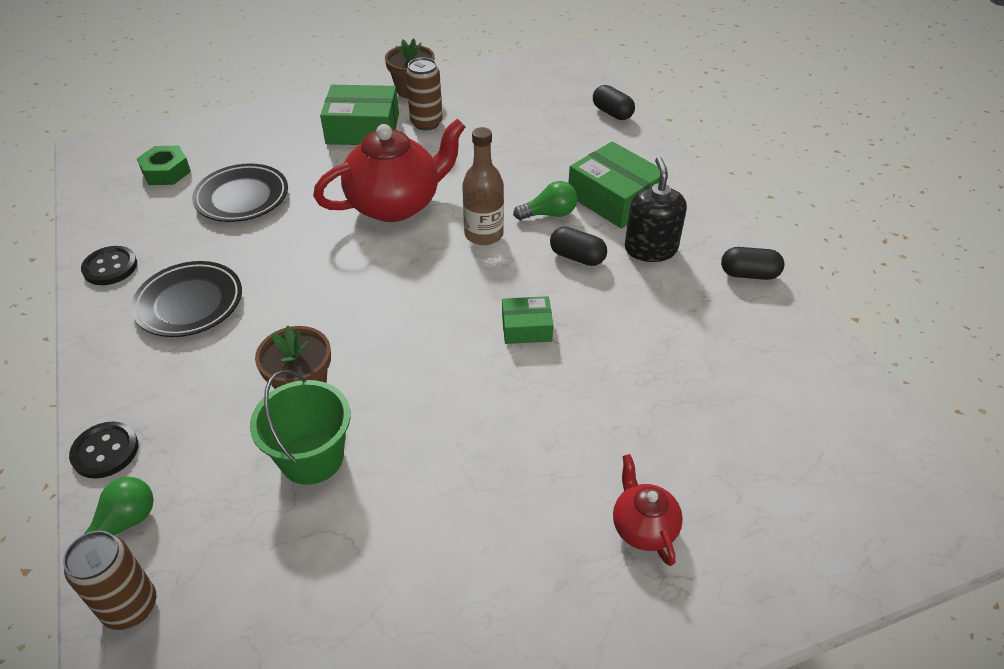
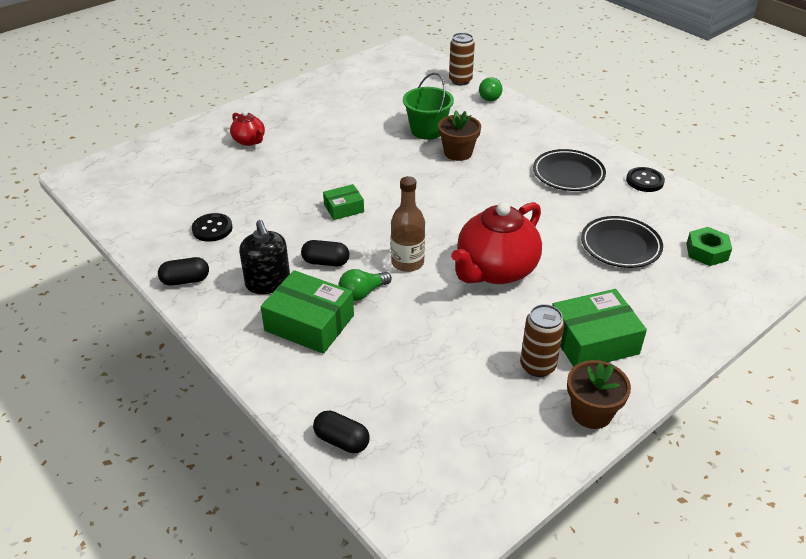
camera: 160 degrees right, 5 degrees down
(105, 451) = (529, 112): black button -> black button (212, 229)

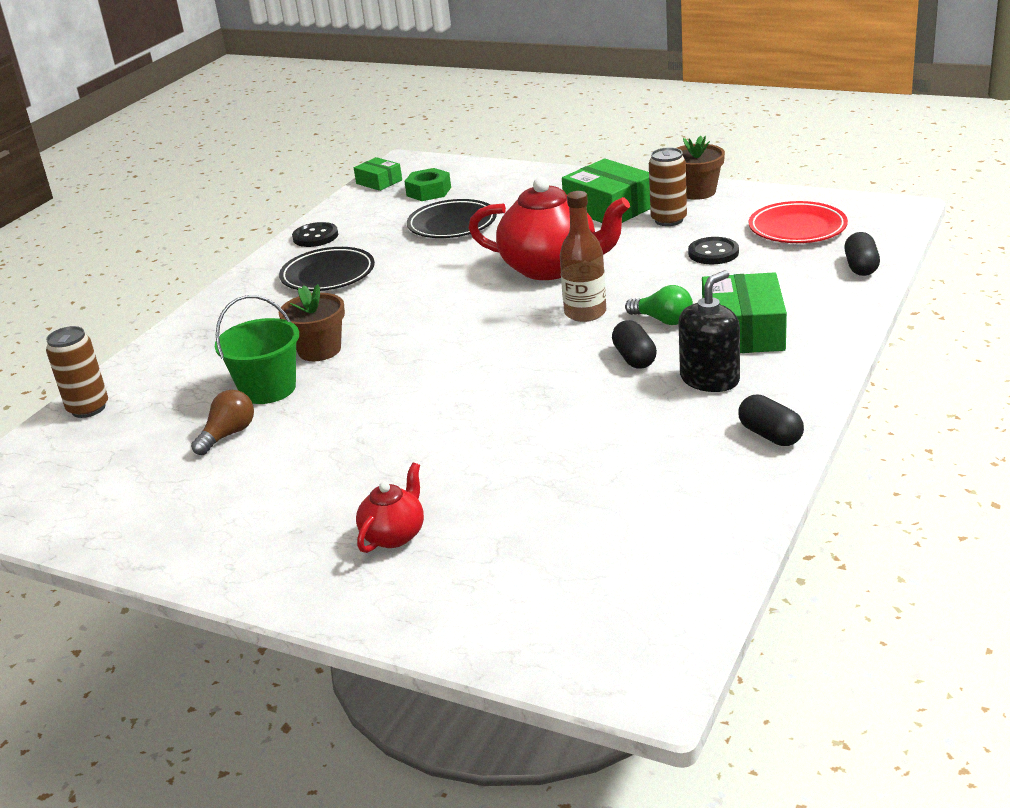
camera: 110 degrees left, 10 degrees down
(212, 229) = (652, 463): black button -> black button (713, 253)
(344, 208) = (515, 385): green box -> green box (379, 182)
(390, 113) = (228, 435): none -> brown light bulb
(451, 441) = (797, 229): none -> red plate
(491, 96) = (137, 370): green light bulb -> none

